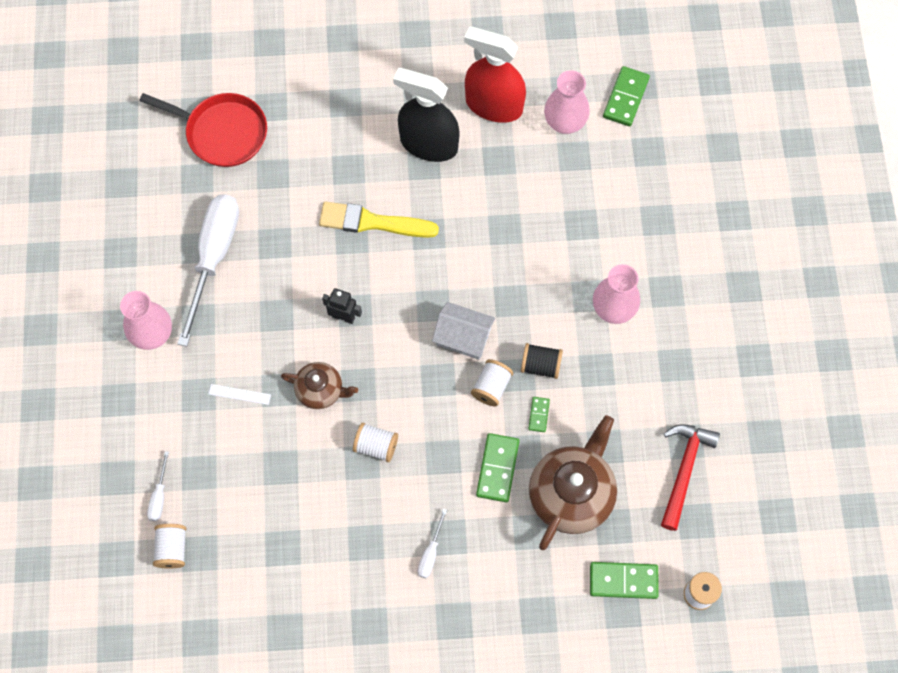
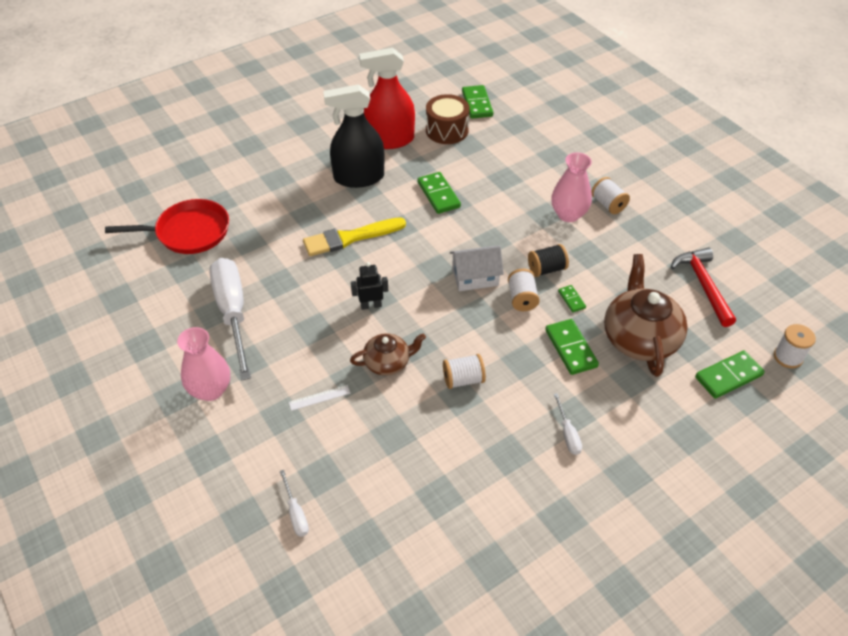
camera: 30 degrees left, 20 degrees down
(172, 549) = (337, 552): white spool -> white spool (608, 204)
(496, 211) = (438, 195): none -> green domino
(565, 122) = (447, 130): pink vase -> brown drum

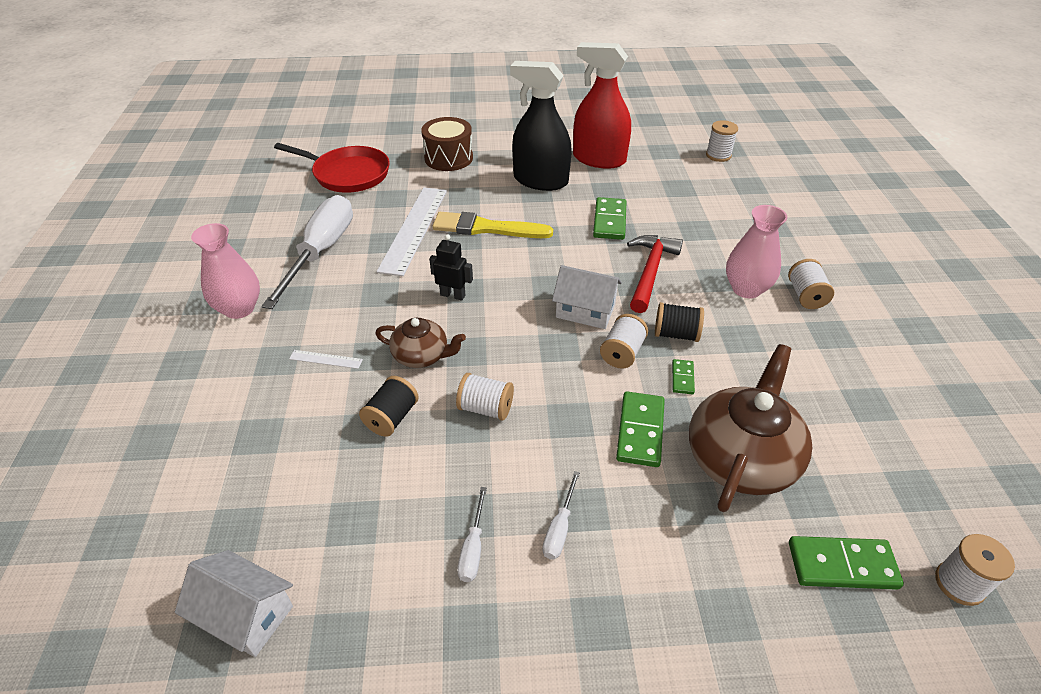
camera: 30 degrees right, 5 degrees down
(292, 262) = (414, 229): none -> white ruler
(296, 513) = (199, 461): white screwdriver -> white screwdriver (473, 548)
(405, 416) = (392, 418): none -> black spool
(422, 585) = (245, 615): none -> white house
(447, 130) = (666, 168): brown drum -> brown drum (448, 158)
(477, 104) = (718, 155): green domino -> white spool
(703, 285) = (879, 433): red hammer -> red hammer (650, 272)

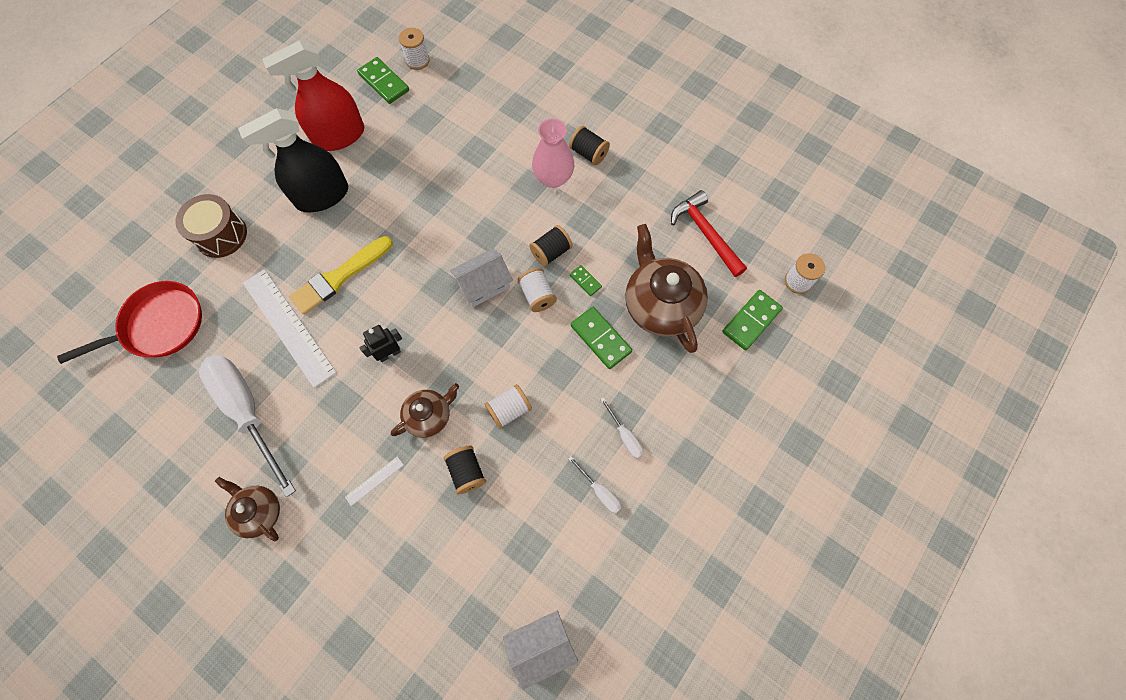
camera: 50 degrees left, 25 degrees up
(239, 308) = (259, 511): pink vase -> brown teapot
(609, 221) = (414, 193): green domino -> green domino (383, 82)
(650, 272) = (487, 216): red hammer -> red hammer (705, 234)
(805, 296) = (588, 153): white spool -> black spool

